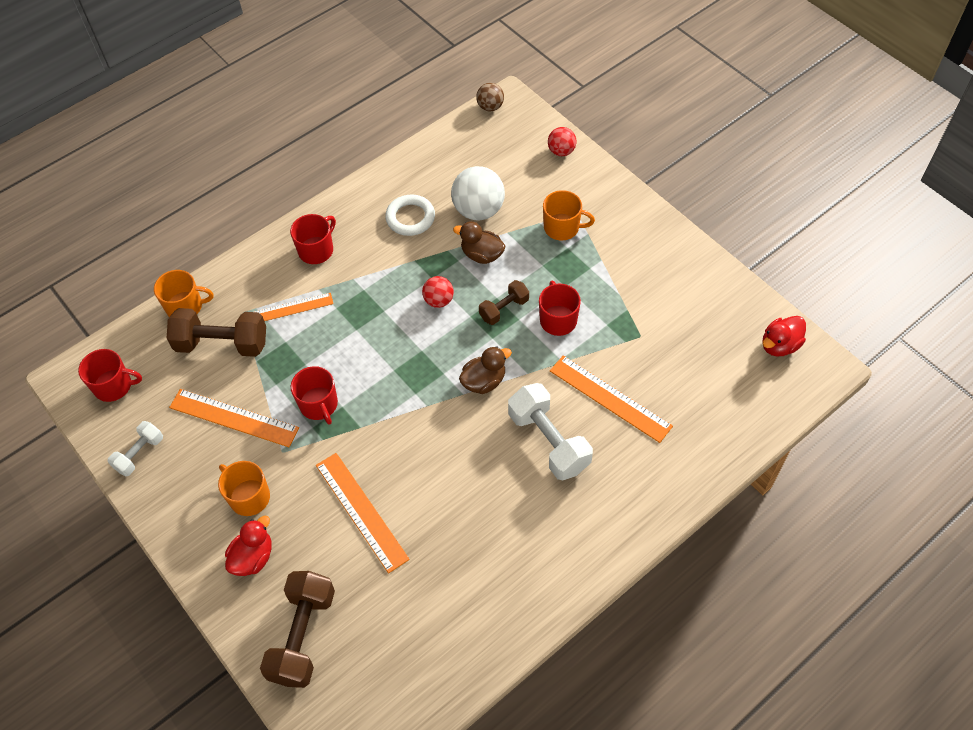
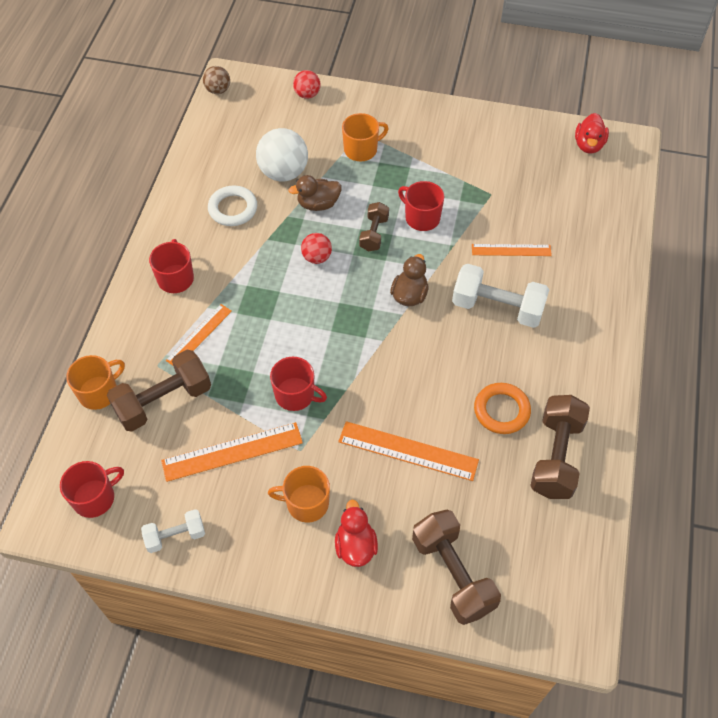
camera: 40 degrees left, 0 degrees up
(139, 454) = (175, 536): white dumbbell -> white dumbbell turned 75 degrees clockwise
(467, 532) = (501, 410): none -> orange ring
(475, 604) = (555, 456): none -> brown dumbbell
(610, 398) = (511, 250): orange ruler -> orange ruler, size x0.64

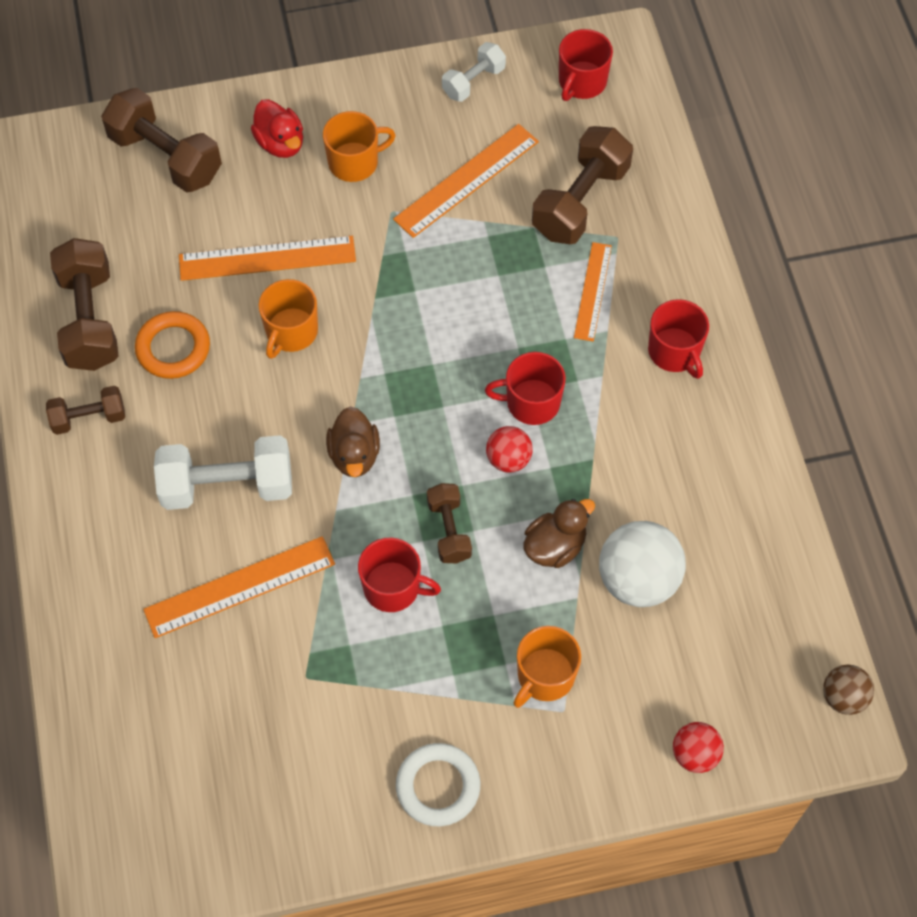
camera: 155 degrees right, 5 degrees up
(99, 392) = (660, 181): orange mug -> orange mug (291, 332)
(233, 209) = (671, 486): white ring -> white ring (438, 786)
(295, 395) = (431, 268): red mug -> red mug (531, 402)
(511, 250) = (240, 587): orange ruler -> orange ruler, size x1.55
(576, 385) = (89, 418): none -> brown dumbbell
(588, 145) = (179, 852): red duck -> none

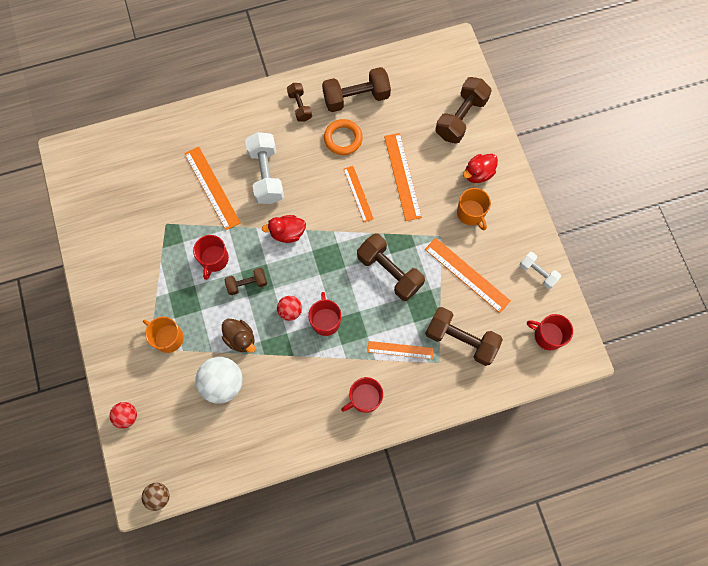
camera: 85 degrees right, 10 degrees up
(291, 332) = (358, 193): orange mug -> orange ruler
(354, 455) = (287, 233): brown duck -> red duck
(438, 786) = (111, 290): white ring -> none
(449, 295) = (389, 272): none -> brown dumbbell

